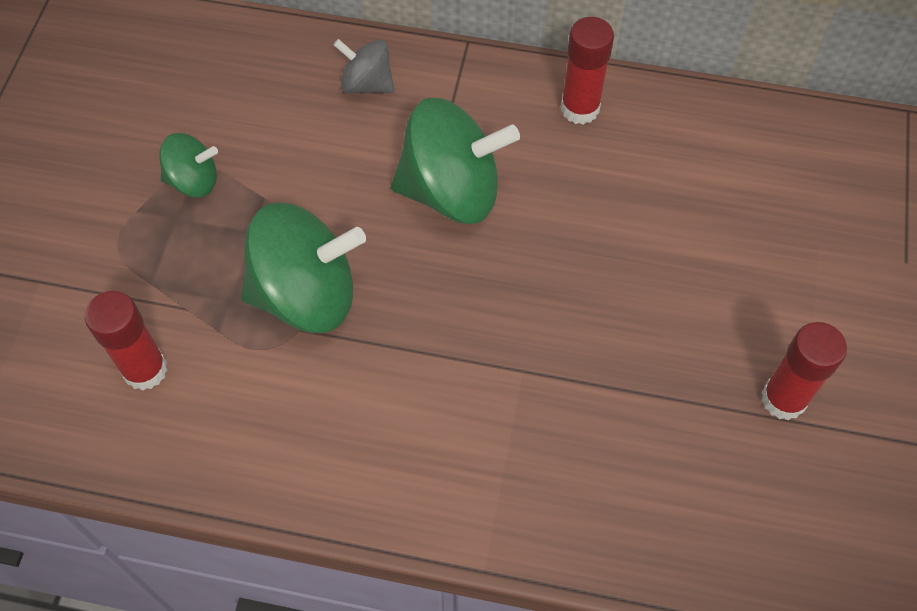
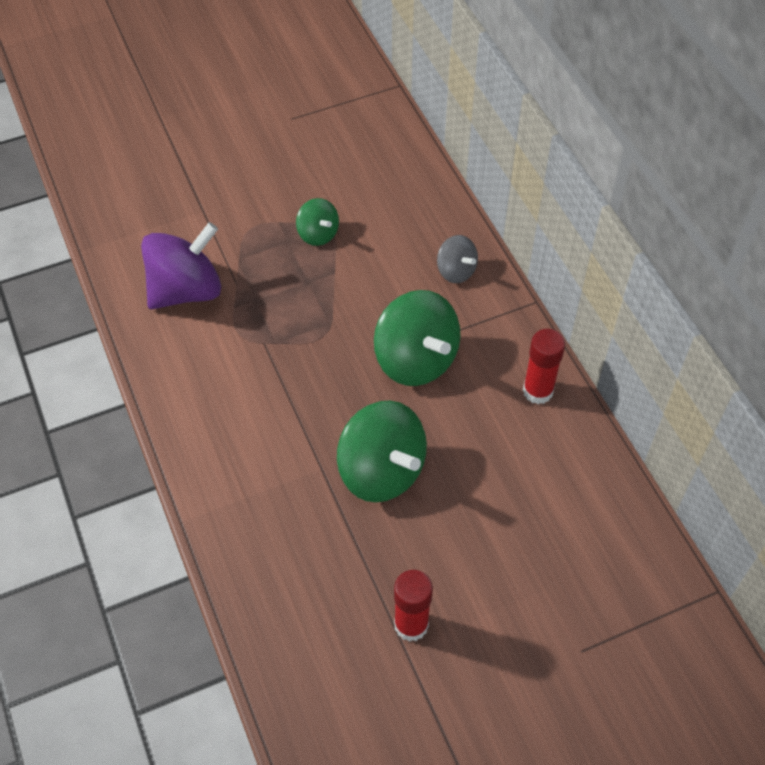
camera: 55 degrees right, 5 degrees down
(145, 370) = (186, 290): red glue stick -> purple spinning top
(306, 295) = (287, 332): green spinning top -> green spinning top (381, 471)
(367, 84) = (456, 271): grey spinning top -> grey spinning top turned 150 degrees clockwise

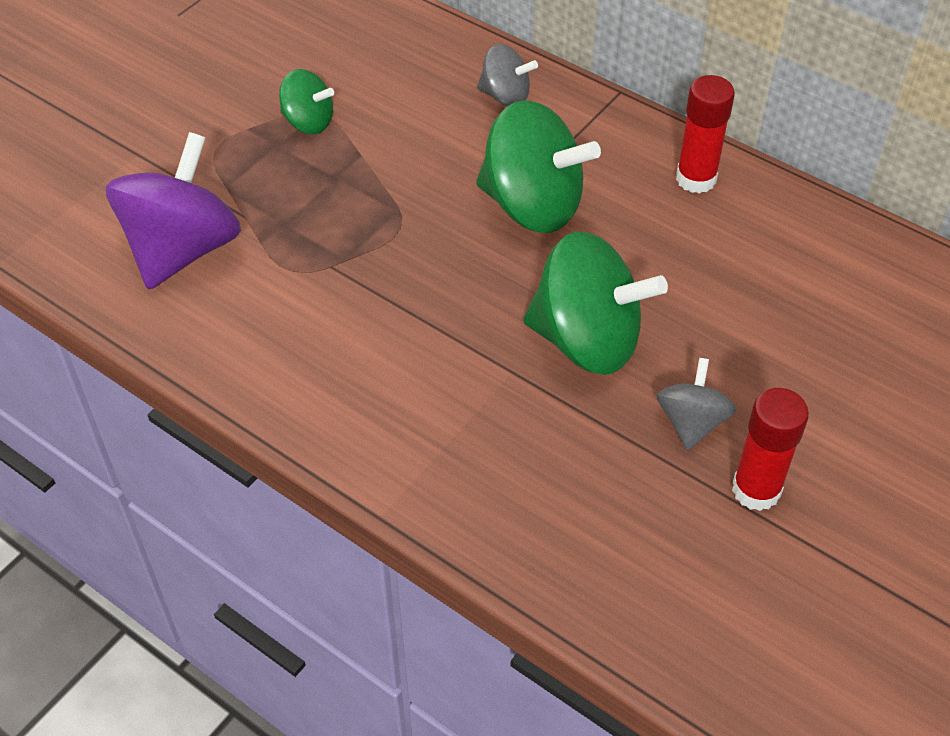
camera: 30 degrees left, 5 degrees down
(405, 559) = (691, 422): none -> grey spinning top

